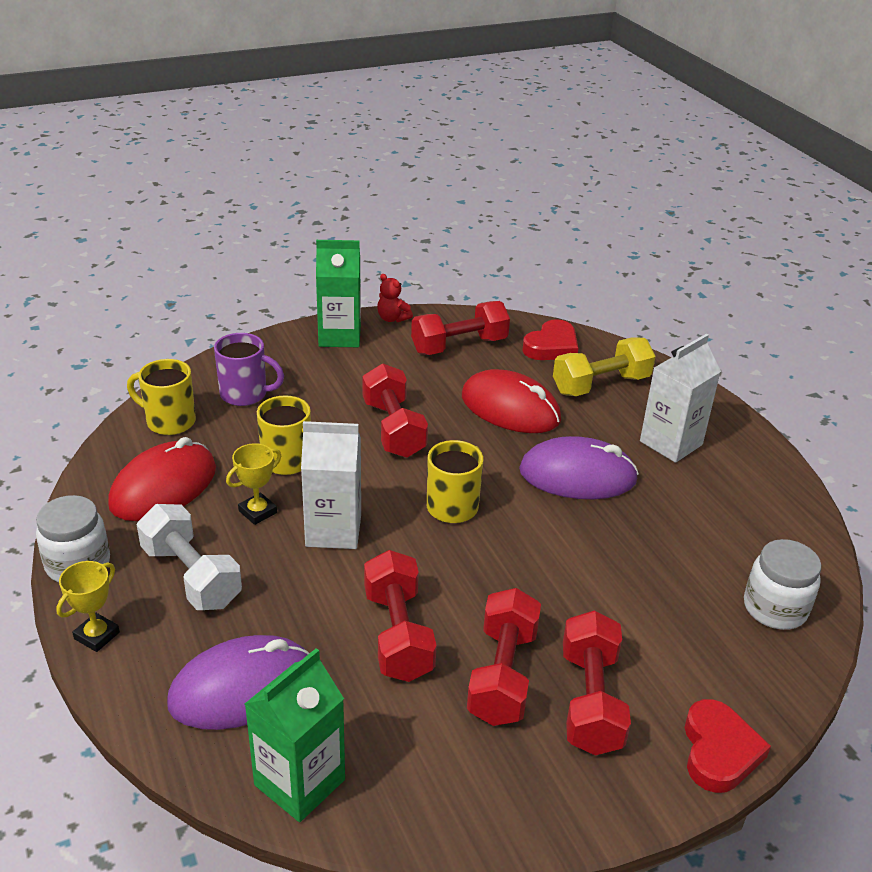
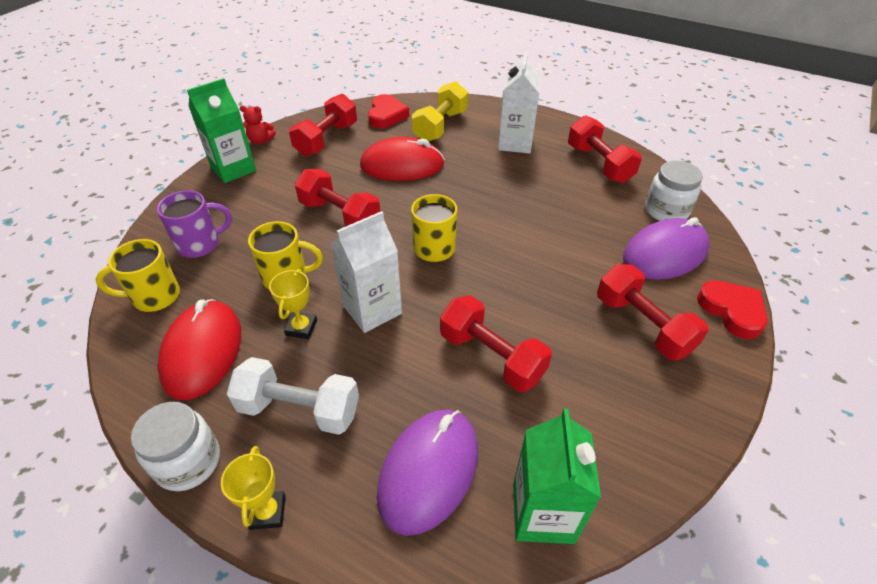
camera: 35 degrees left, 10 degrees up
(502, 675) = (580, 342): red dumbbell -> red dumbbell (599, 164)
(577, 475) = (486, 188): purple mouse -> purple mouse (665, 254)

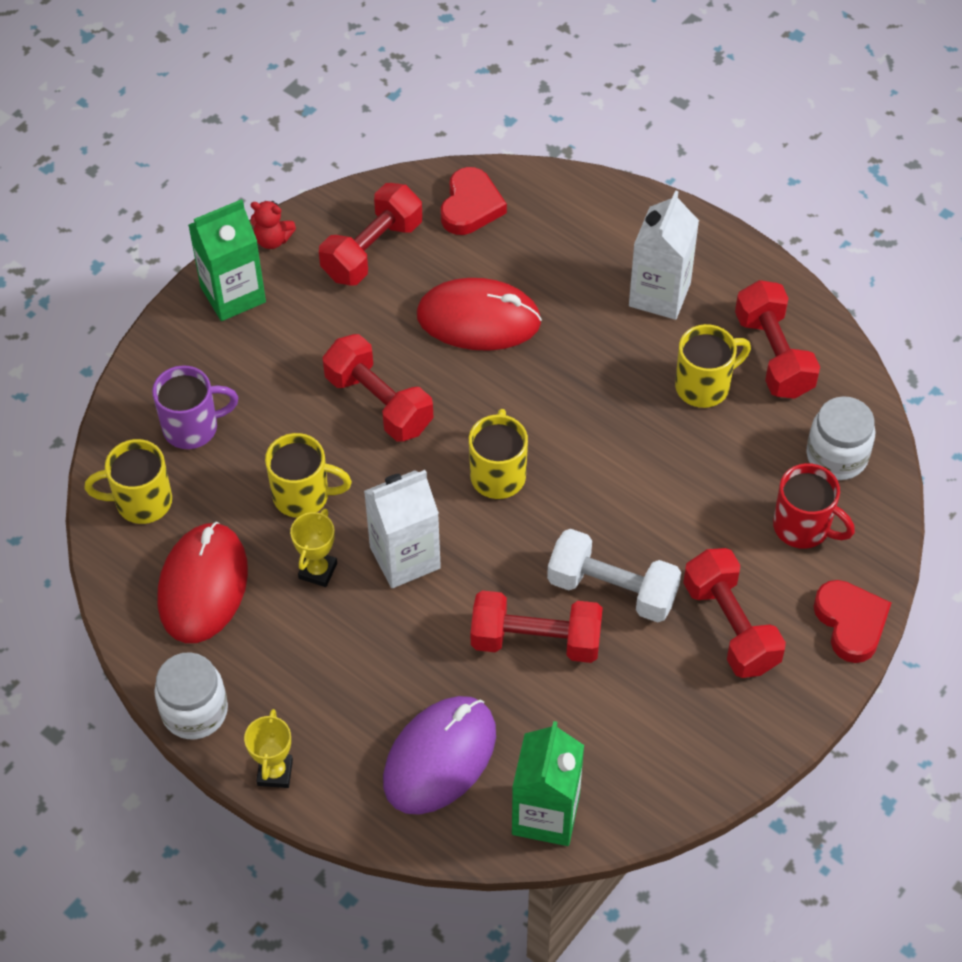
camera: 10 degrees right, 10 degrees up
(299, 409) = (310, 671): white dumbbell -> white dumbbell (612, 589)
(440, 126) = (551, 242): yellow dumbbell -> none
(491, 356) = (536, 640): red dumbbell -> red dumbbell turned 45 degrees counterclockwise
(561, 183) = (704, 386): none -> yellow mug
(665, 254) = (803, 527): purple mouse -> red mug

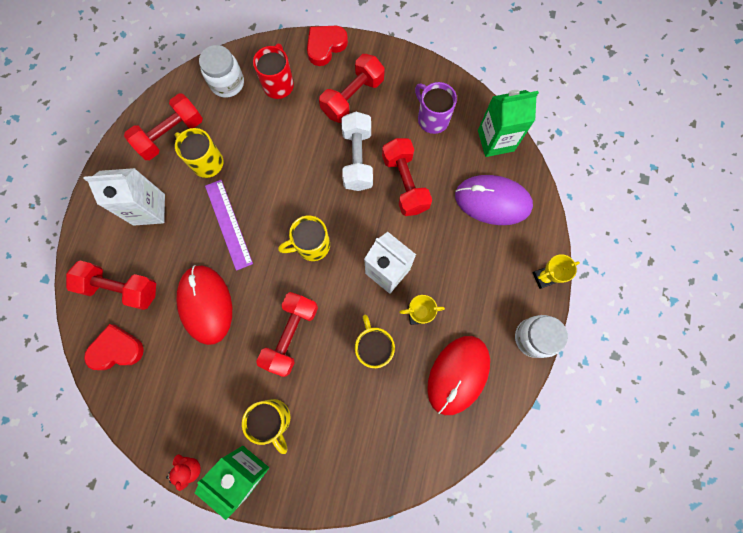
camera: 115 degrees left, 20 degrees up
(141, 502) = (421, 443): yellow mug -> yellow mug (273, 419)
(192, 427) = (356, 441): purple mug -> purple mug (432, 119)
(203, 585) = (458, 374): red mouse -> red mouse turned 45 degrees counterclockwise
(372, 250) = (175, 396): red dumbbell -> red dumbbell (121, 288)
(587, 382) = (229, 224): none -> purple ruler

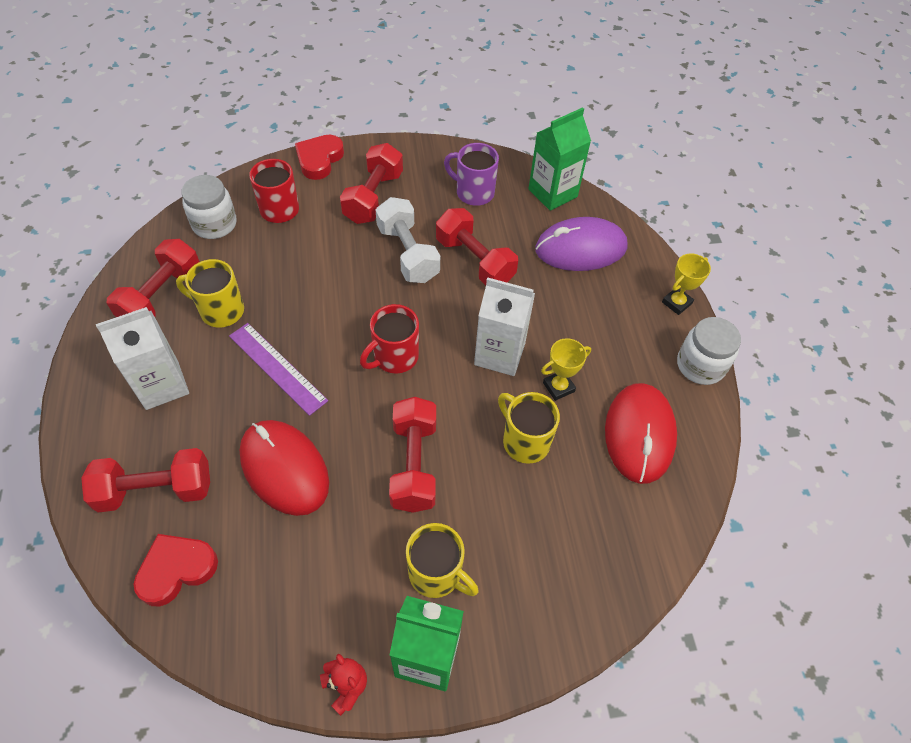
camera: 25 degrees left, 20 degrees down
(311, 245) = (394, 357): yellow mug -> red mug

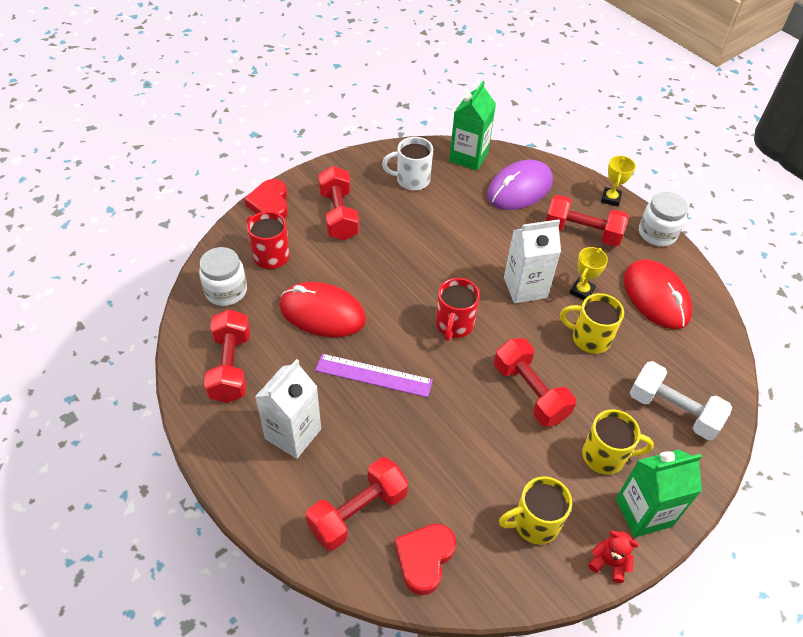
camera: 30 degrees left, 5 degrees down
(220, 311) = (291, 355): yellow mug -> yellow mug (534, 523)
(284, 468) = (442, 444): red mouse -> red mouse (322, 313)
(408, 253) = (400, 246): white dumbbell -> white dumbbell (673, 410)
(473, 192) = (411, 180): purple mug -> white mug
(474, 261) = (454, 230): red dumbbell -> red dumbbell (582, 232)

